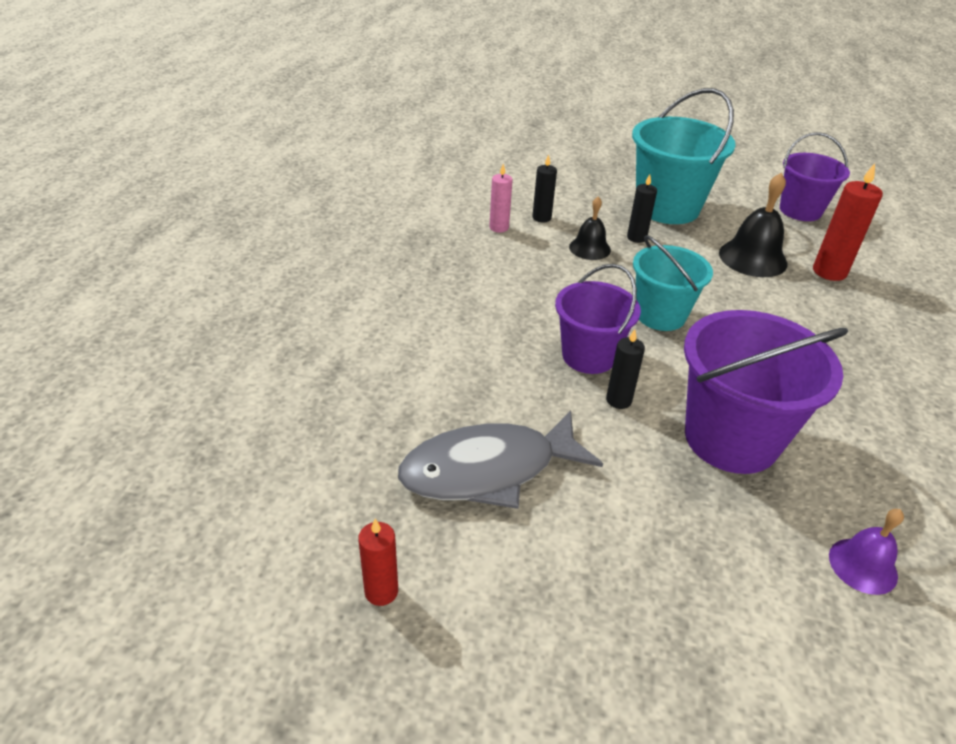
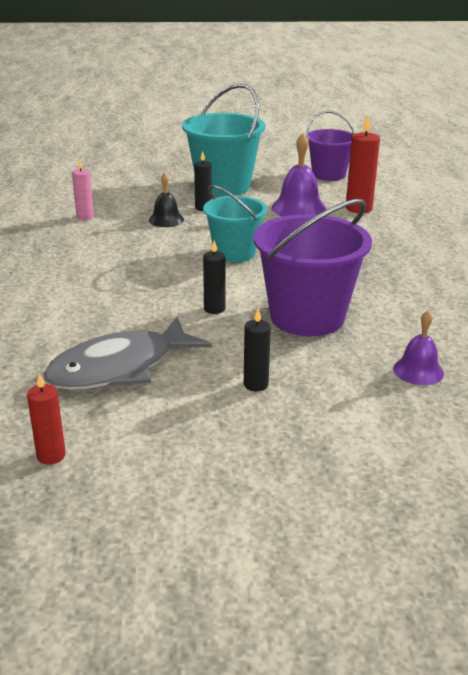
camera: 15 degrees left, 10 degrees down
(541, 218) = (120, 206): black candle -> black candle (255, 384)
(589, 356) = (183, 286): purple bucket -> none
(753, 258) = (298, 208): black bell -> purple bell

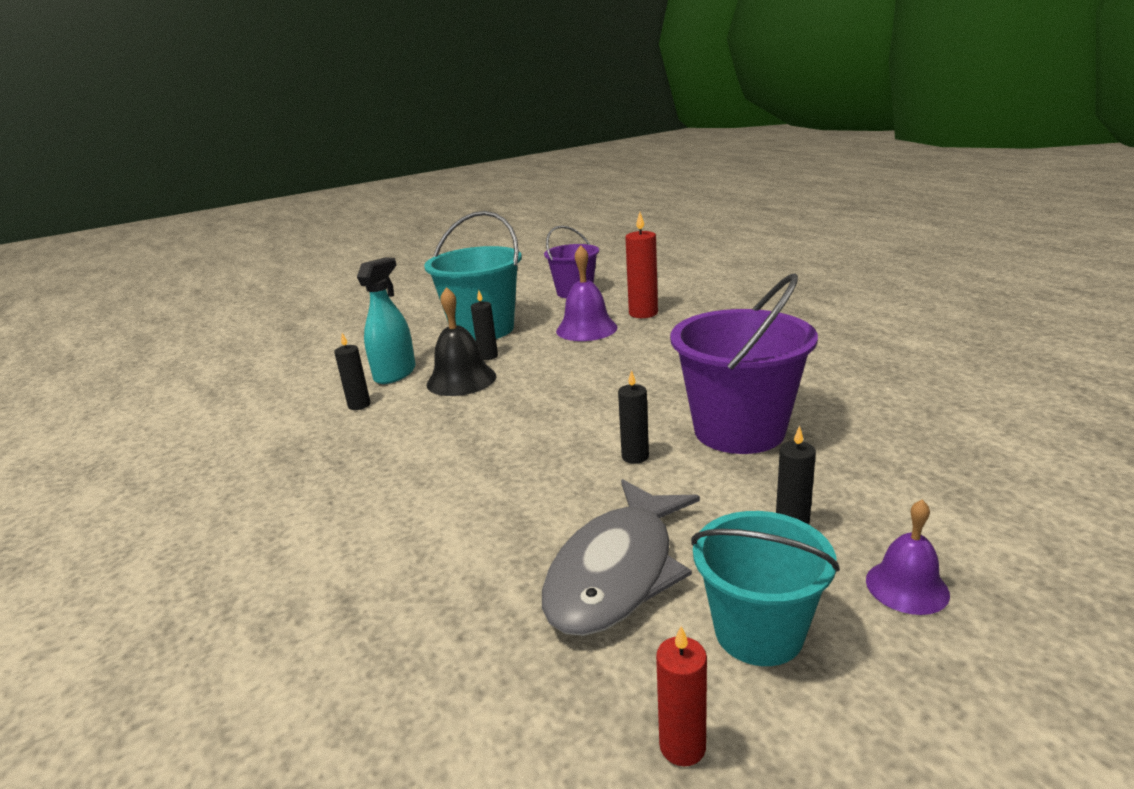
camera: 25 degrees left, 5 degrees down
(85, 217) = (359, 405): pink candle -> black candle
(129, 202) = (395, 374): none -> turquoise spray bottle
(166, 220) = (461, 380): black bell -> black bell, size x1.60
(234, 253) = (579, 390): turquoise bucket -> turquoise bucket (758, 632)
(418, 370) = (914, 445): purple bell -> purple bell (907, 587)

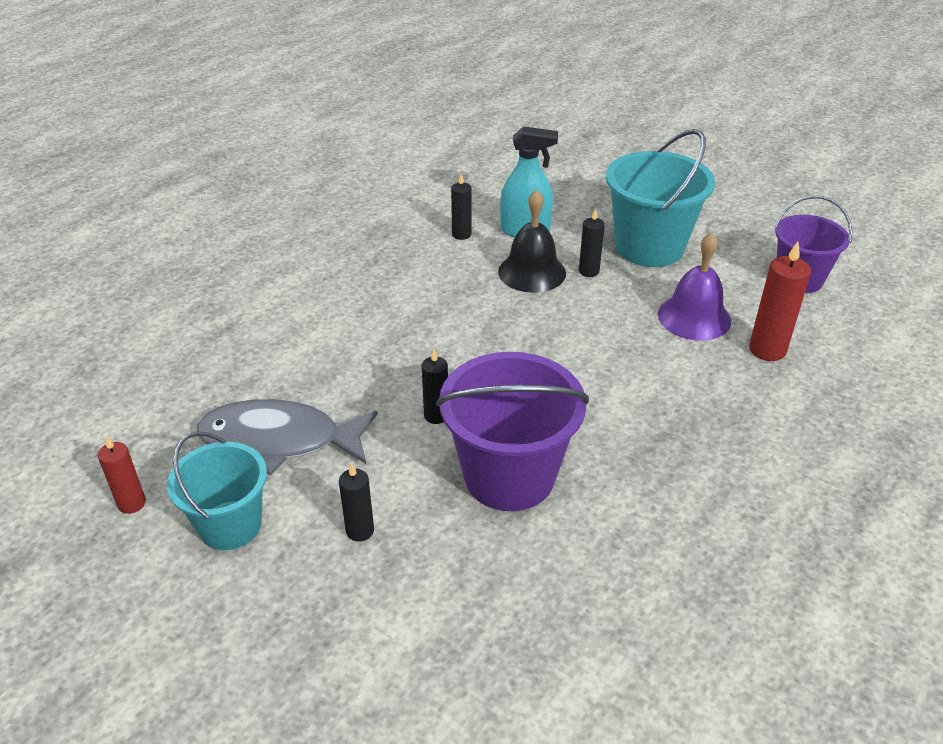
camera: 65 degrees right, 15 degrees up
(907, 587) = (295, 608): purple bell -> none

